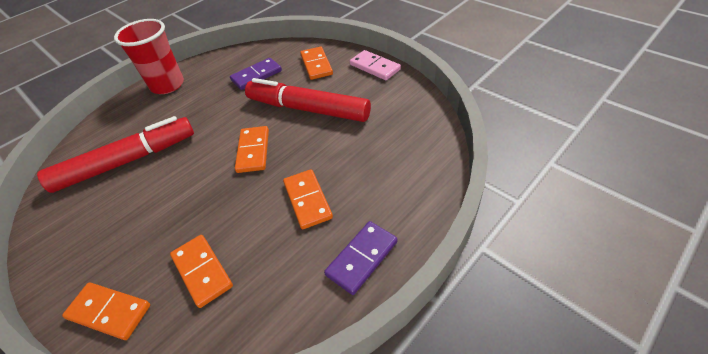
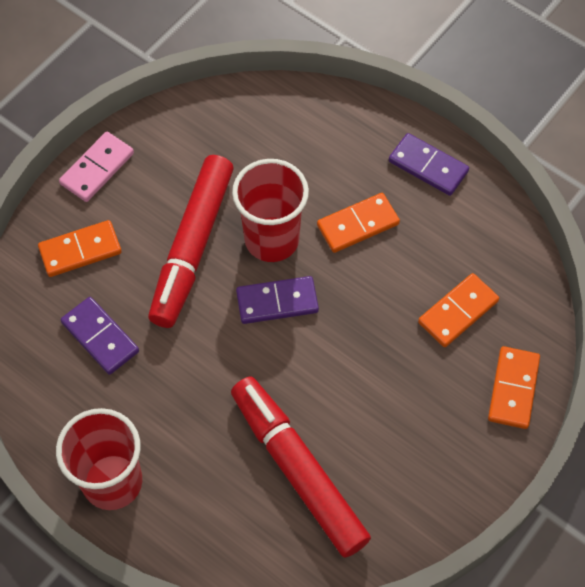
camera: 100 degrees left, 15 degrees up
(253, 151) = (277, 301): orange domino -> purple domino
(305, 148) = (272, 239): none -> red cup

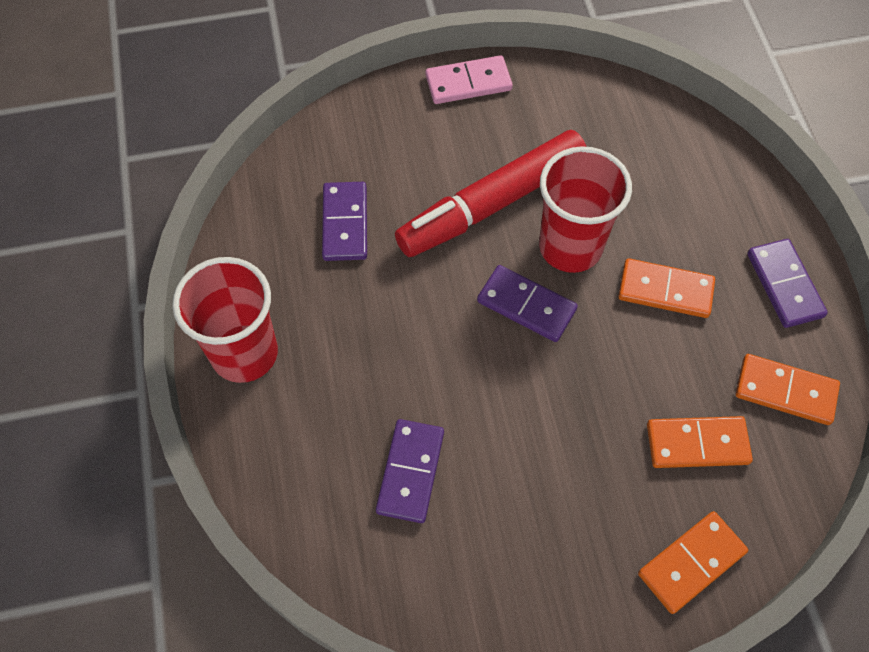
camera: 40 degrees right, 0 degrees up
(80, 250) = (393, 140): orange domino -> orange domino (785, 391)
(298, 470) = (411, 472): red marker -> purple domino

